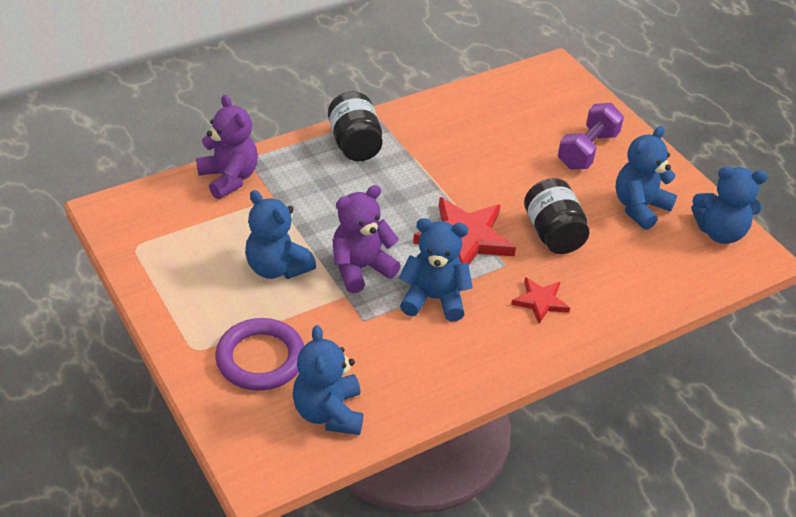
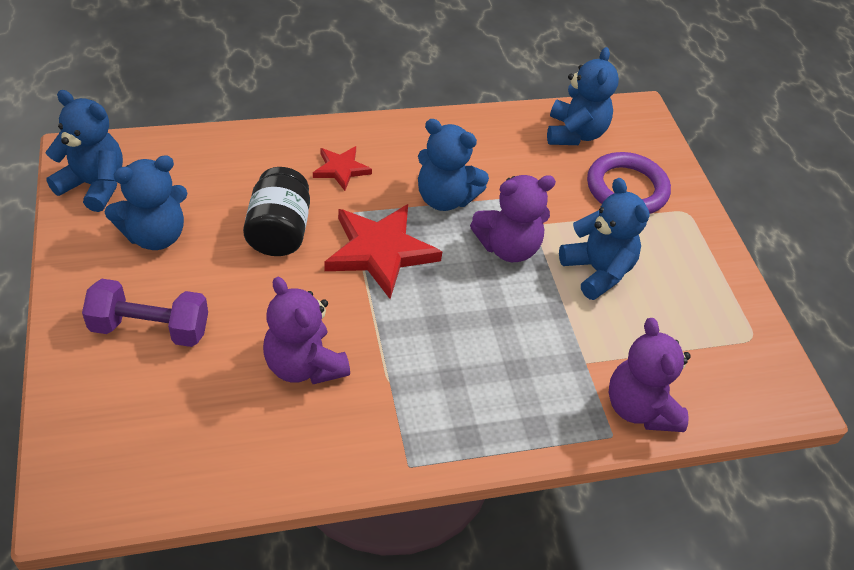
camera: 165 degrees left, 5 degrees up
(355, 144) = (459, 423): black jar -> none
(473, 153) = (304, 365): none -> purple teddy bear
(587, 150) = (150, 328): purple dumbbell -> purple dumbbell turned 45 degrees clockwise

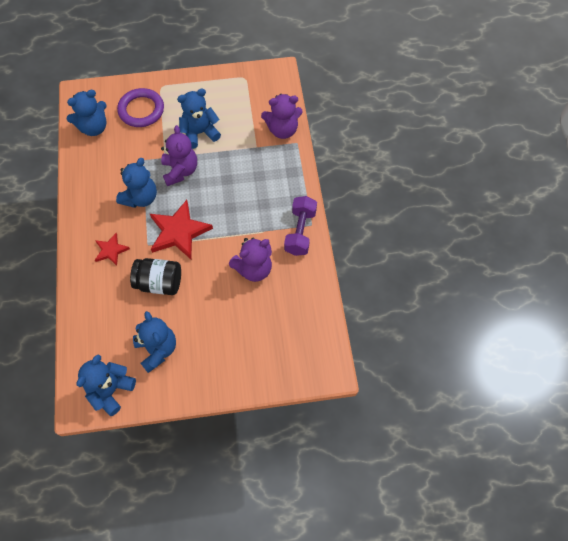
camera: 80 degrees left, 15 degrees up
(150, 328) = (226, 345): purple dumbbell -> purple dumbbell (300, 232)
(575, 133) = (94, 127): blue teddy bear -> blue teddy bear turned 135 degrees clockwise

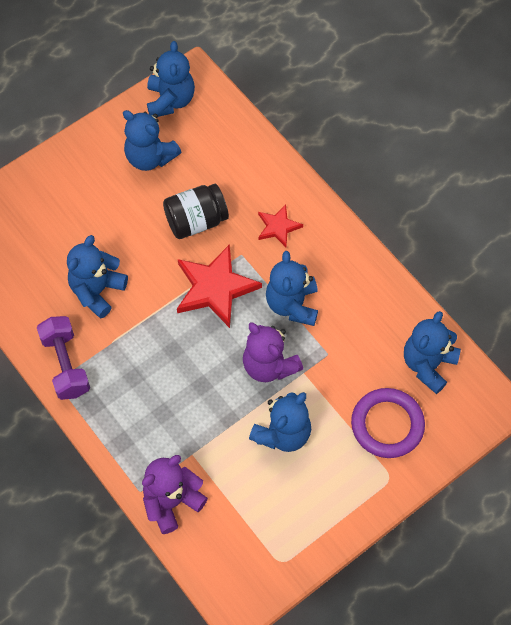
camera: 150 degrees right, 0 degrees up
(253, 269) = (97, 291): purple teddy bear -> blue teddy bear

